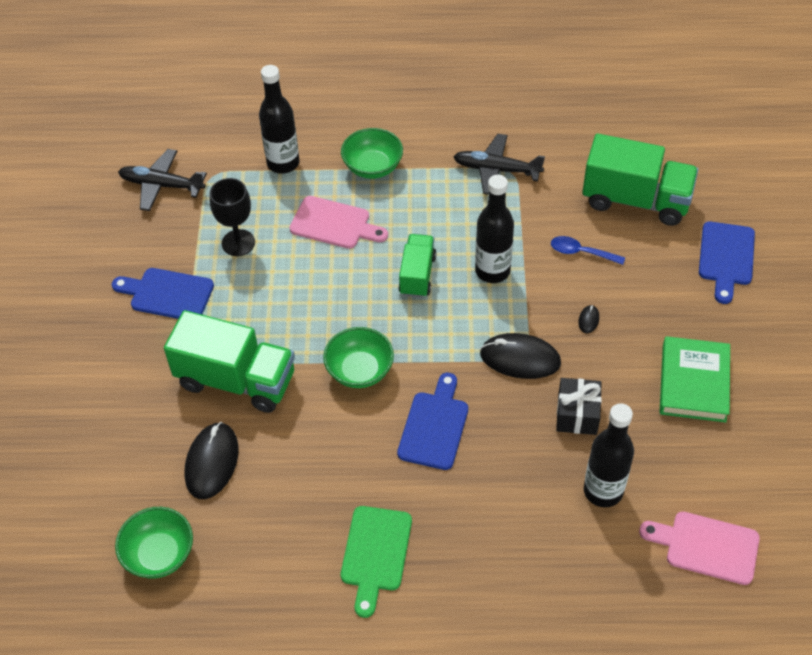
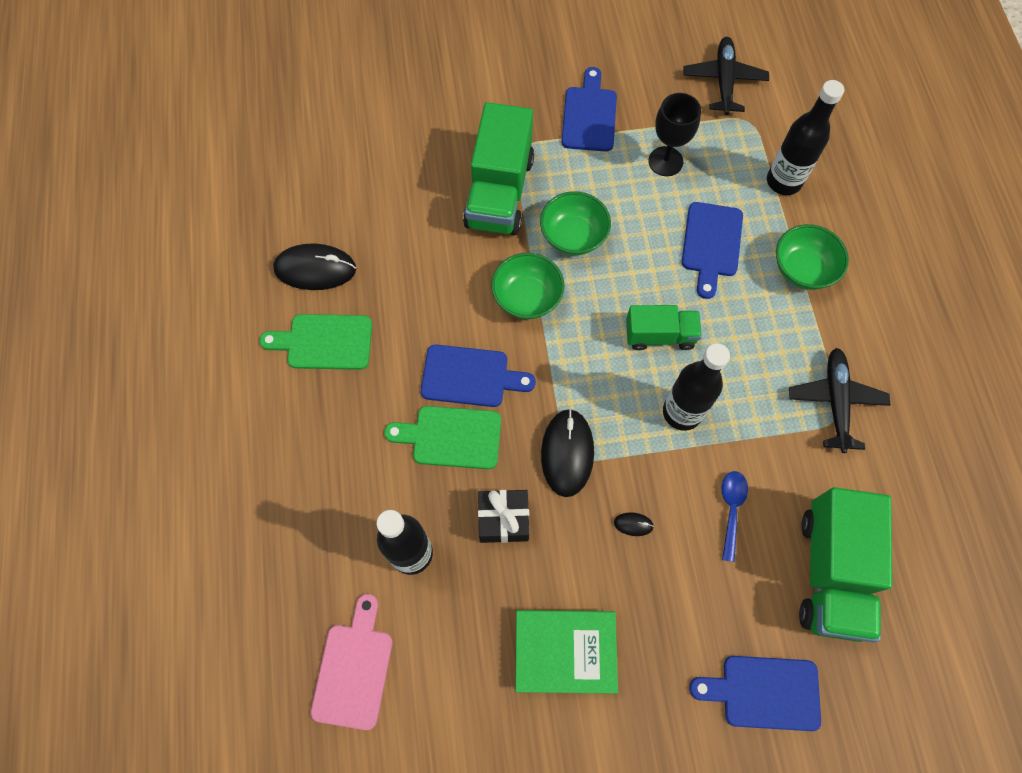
camera: 80 degrees right, 15 degrees up
(159, 554) = (313, 169): green bowl -> green bowl (573, 236)
(212, 462) = (407, 190): black mouse -> black mouse (315, 269)
(334, 224) = (711, 244): pink cutting board -> blue cutting board
(493, 448) = (451, 437): none -> green cutting board

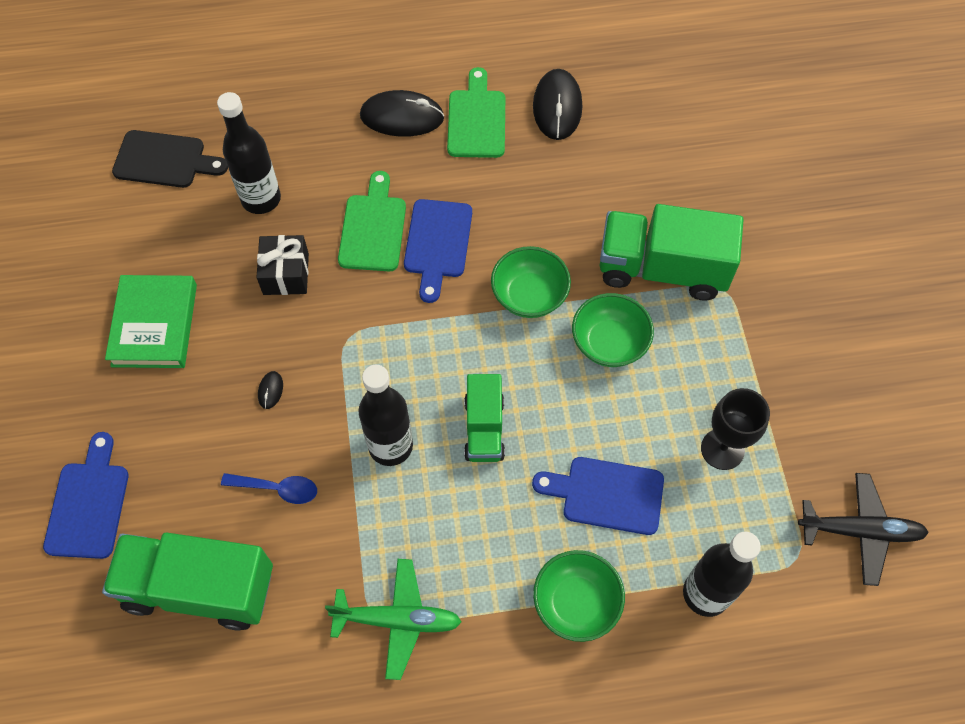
camera: 90 degrees right, 5 degrees down
(354, 669) = (164, 160): pink cutting board -> black cutting board
(567, 453) = (350, 331): black mouse -> black mouse (402, 117)
(589, 115) = (781, 365): blue cutting board -> none
(835, 402) = (397, 620): black plane -> green plane

